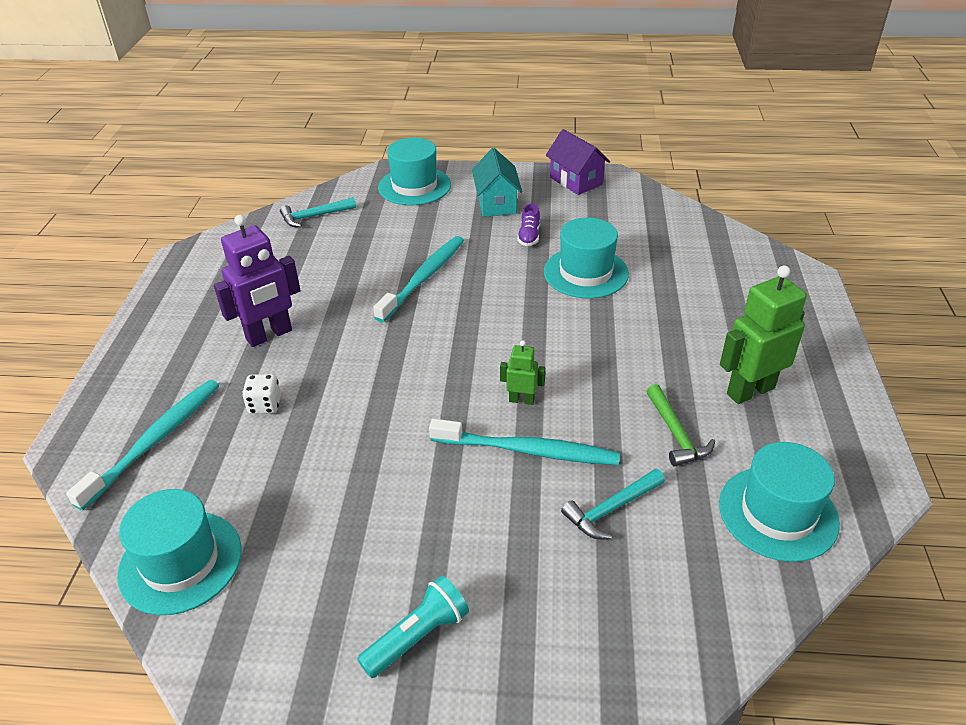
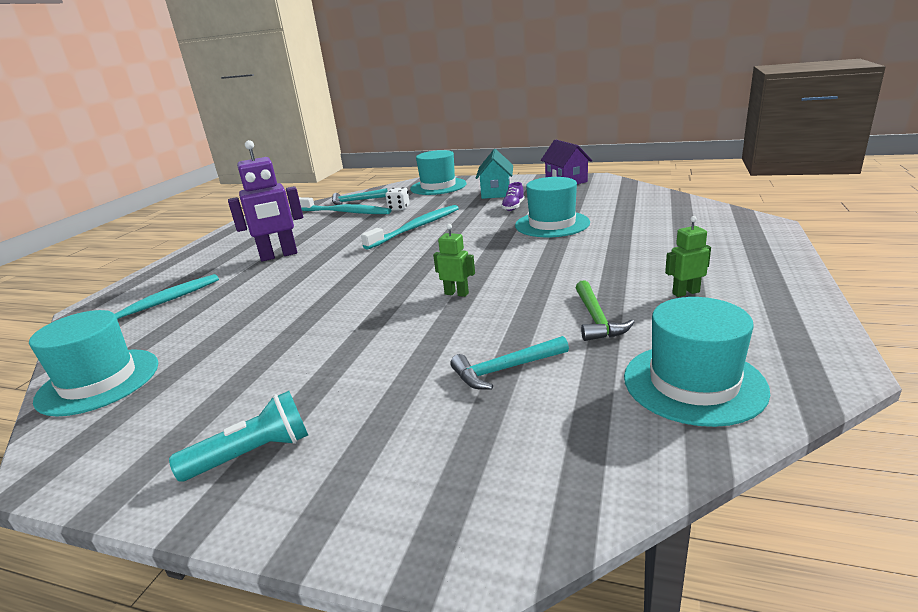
camera: 15 degrees right, 15 degrees down
(265, 405) = (245, 291): white dice -> white dice (399, 208)
(528, 450) = (445, 325): turquoise toothbrush -> turquoise toothbrush (345, 212)
(750, 390) = (685, 292): green robot -> green robot, size x0.51

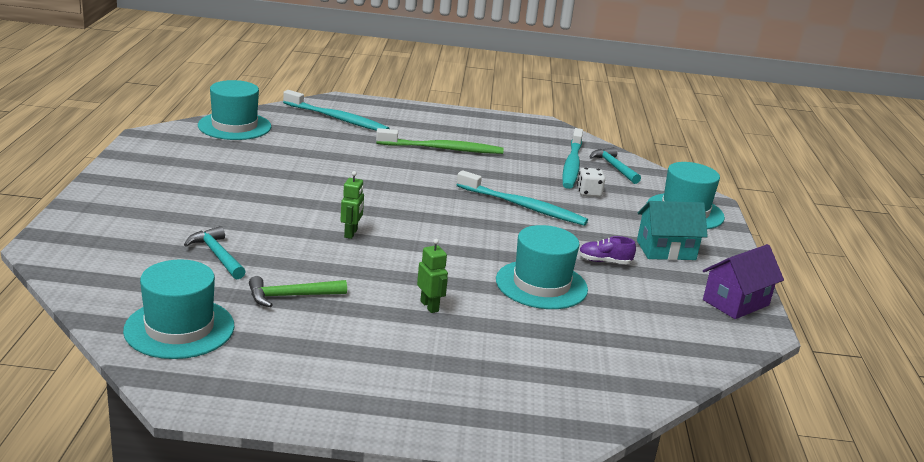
camera: 70 degrees right, 0 degrees up
(253, 454) = (145, 182): turquoise flashlight -> none
(279, 256) = (443, 149): purple robot -> green toothbrush
(685, 292) = (340, 347): green robot -> green robot (429, 306)

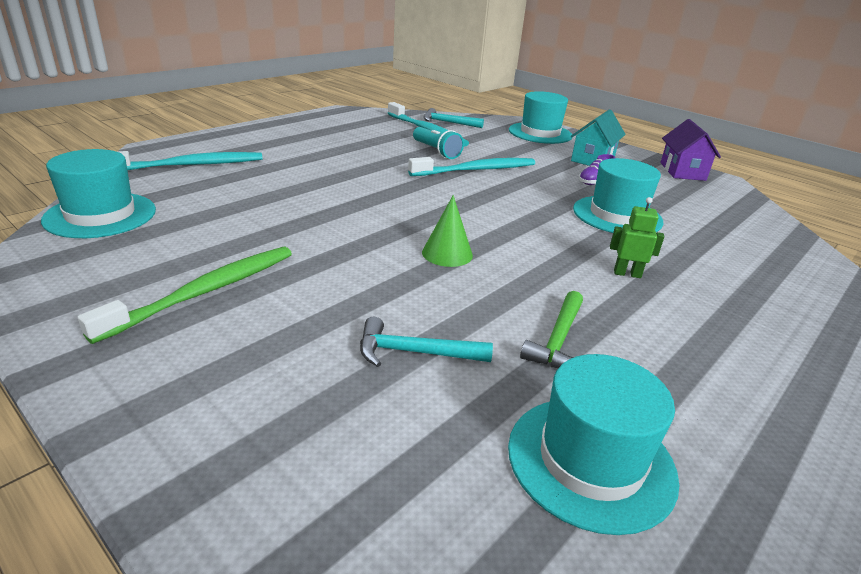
camera: 50 degrees left, 5 degrees up
(351, 233) = (447, 253): green robot -> green cone
(443, 149) = (331, 154): green toothbrush -> green toothbrush (206, 291)
(531, 181) = (436, 151): none -> turquoise flashlight
(589, 193) = (479, 144): white dice -> none

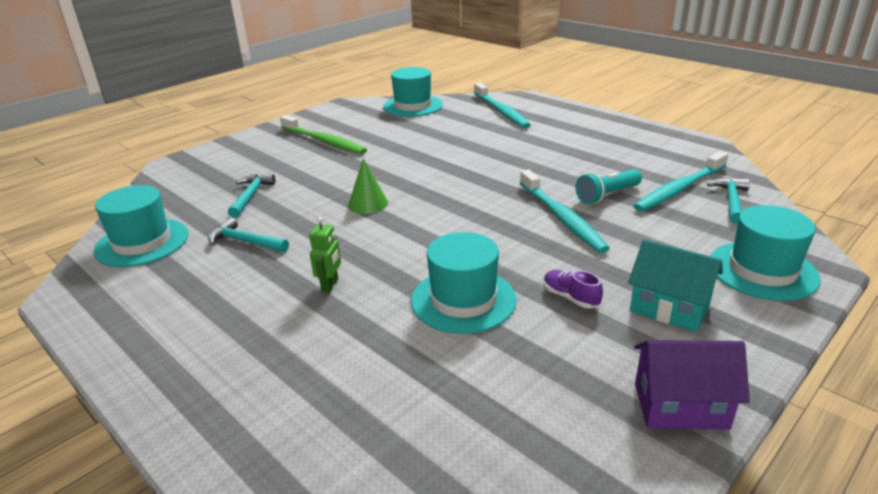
camera: 95 degrees right, 0 degrees up
(558, 340) = (245, 242): green hammer -> turquoise hammer

